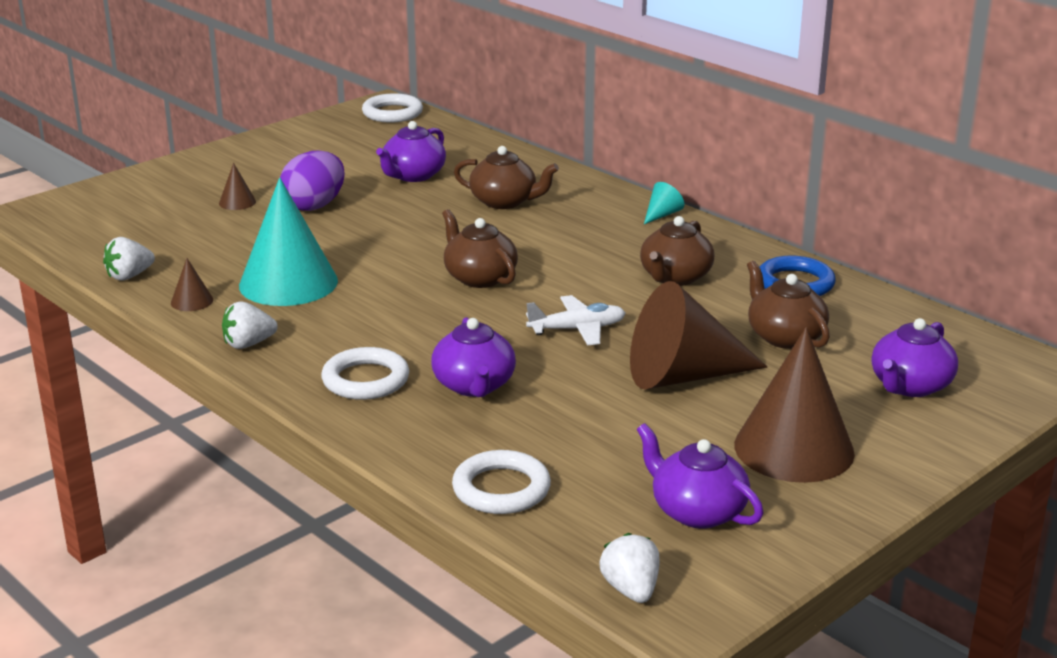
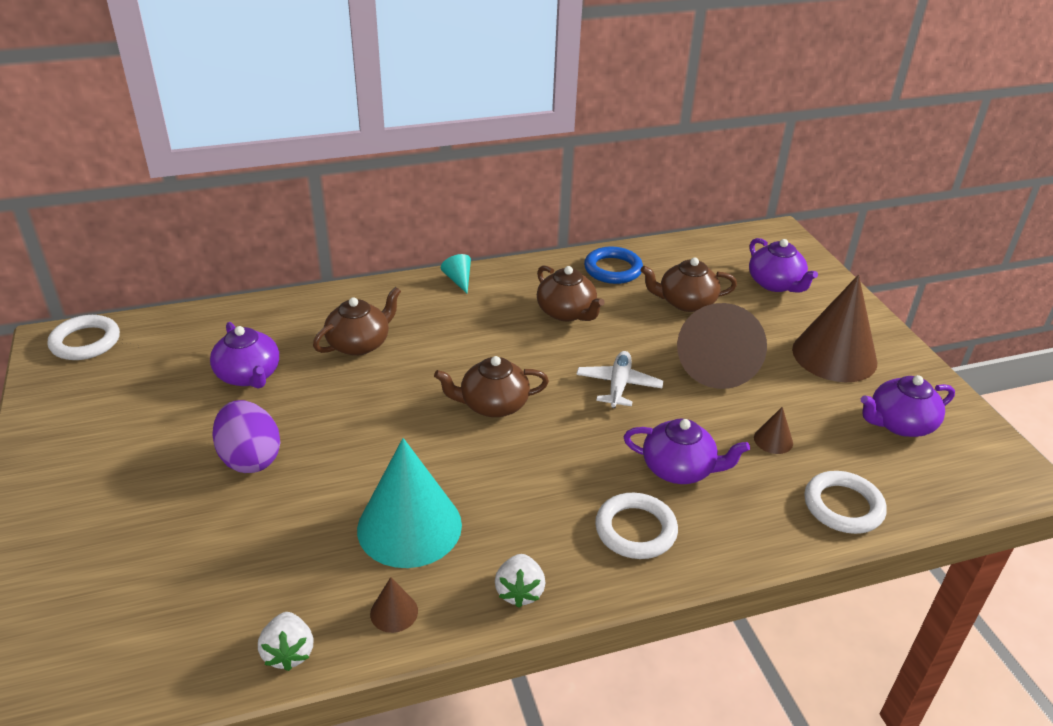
camera: 65 degrees left, 10 degrees up
(237, 202) = (182, 512): brown cone -> brown cone (773, 440)
(631, 590) = (989, 488): white strawberry -> none

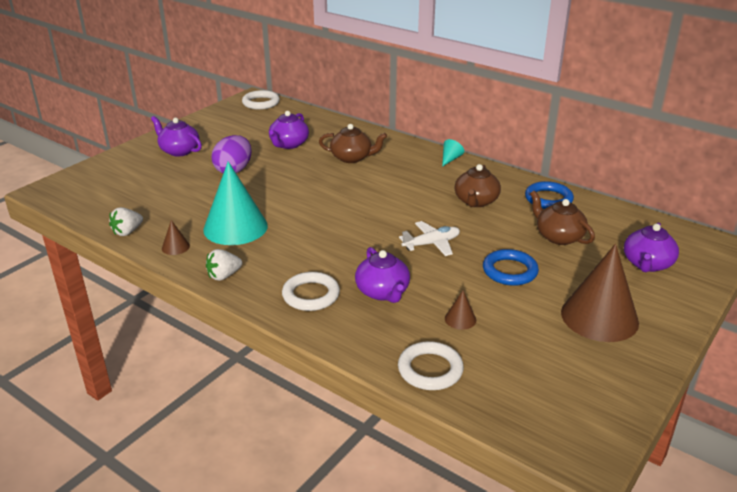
camera: 55 degrees right, 5 degrees down
(493, 405) = (356, 212): brown teapot -> none
(717, 363) = (510, 271): brown cone -> blue ring
(899, 424) = (561, 372): purple teapot -> purple teapot (179, 151)

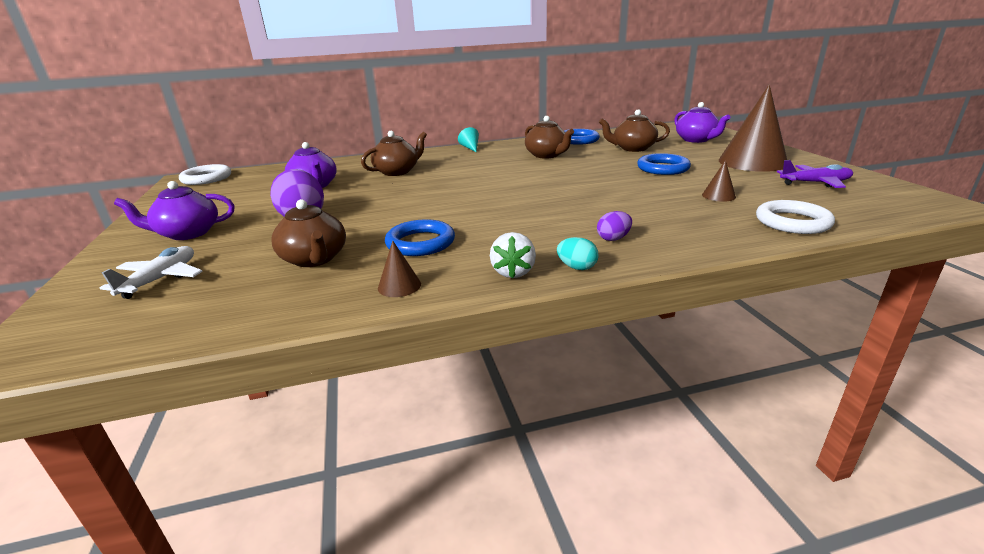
camera: 50 degrees left, 5 degrees down
(127, 232) = (298, 310): white strawberry -> none
(183, 206) = (314, 259): none -> brown teapot
(235, 227) = (420, 243): turquoise cone -> blue ring
(250, 296) = (577, 267): none -> turquoise egg
(311, 295) = (613, 239): white ring -> purple egg
(383, 292) = (644, 210): purple teapot -> none
(431, 244) = (588, 179): white plane -> white plane (160, 279)
(566, 367) = (815, 183): none -> purple plane

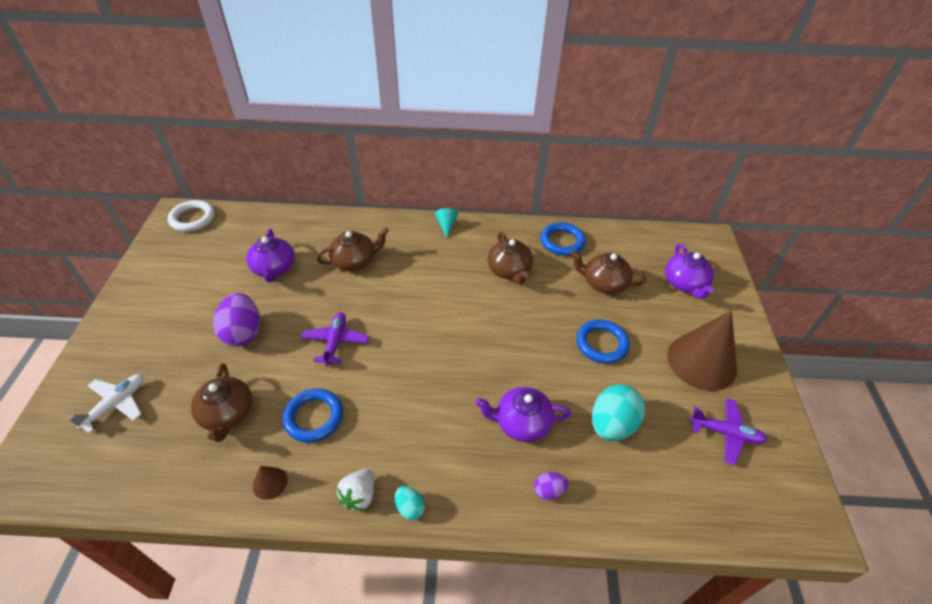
camera: 15 degrees right, 20 degrees up
(187, 233) = (151, 331): purple teapot -> purple teapot (521, 423)
(410, 206) = (335, 342): none -> purple plane
(613, 239) = (466, 471): purple egg -> purple egg (549, 491)
(718, 196) = (612, 425): brown cone -> turquoise egg
(792, 222) = (639, 503): white ring -> none

